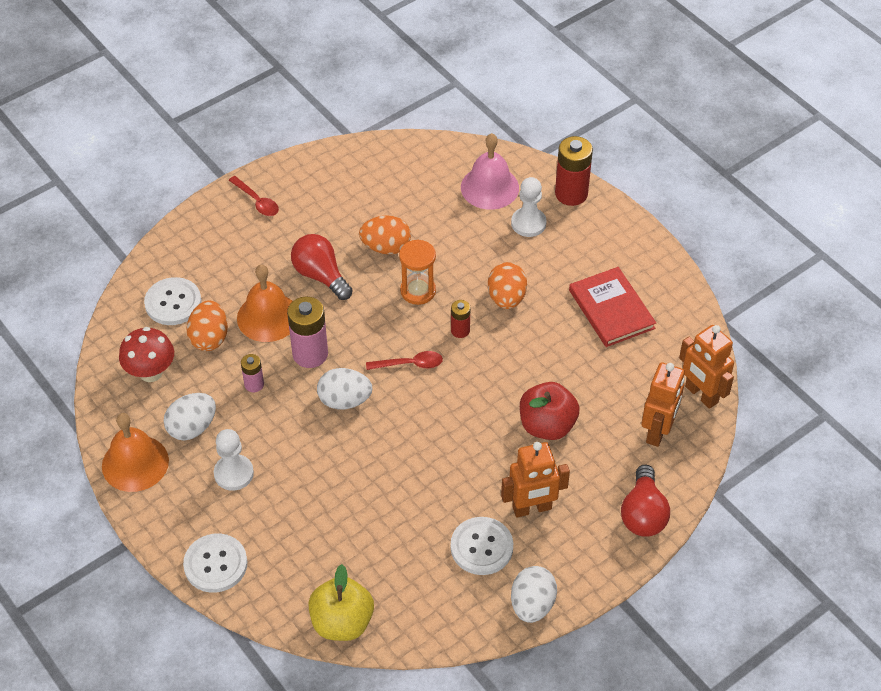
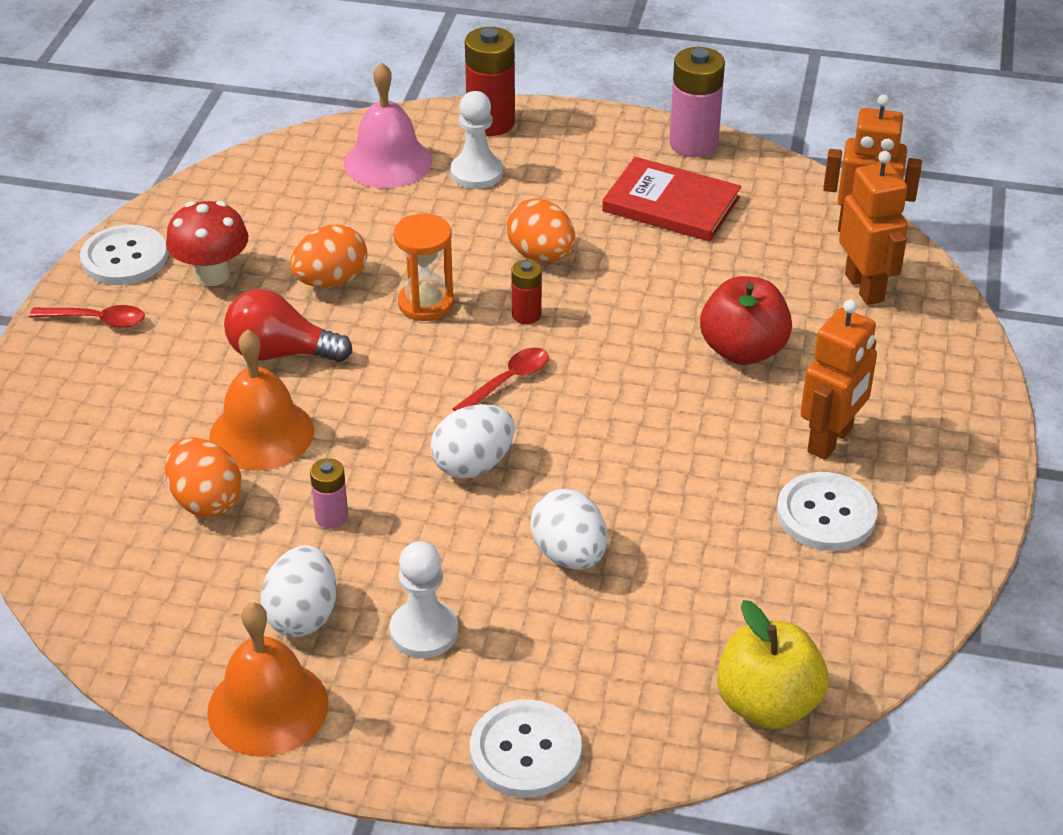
camera: 40 degrees left, 10 degrees down
(151, 372) = (165, 588): red mushroom -> red mushroom (212, 275)
(173, 303) = (105, 491): white button -> white button (124, 258)
(310, 354) = (367, 442): pink battery -> pink battery (693, 144)
(532, 605) = (954, 535): white egg -> white egg (569, 554)
(643, 514) = (950, 372): red light bulb -> none

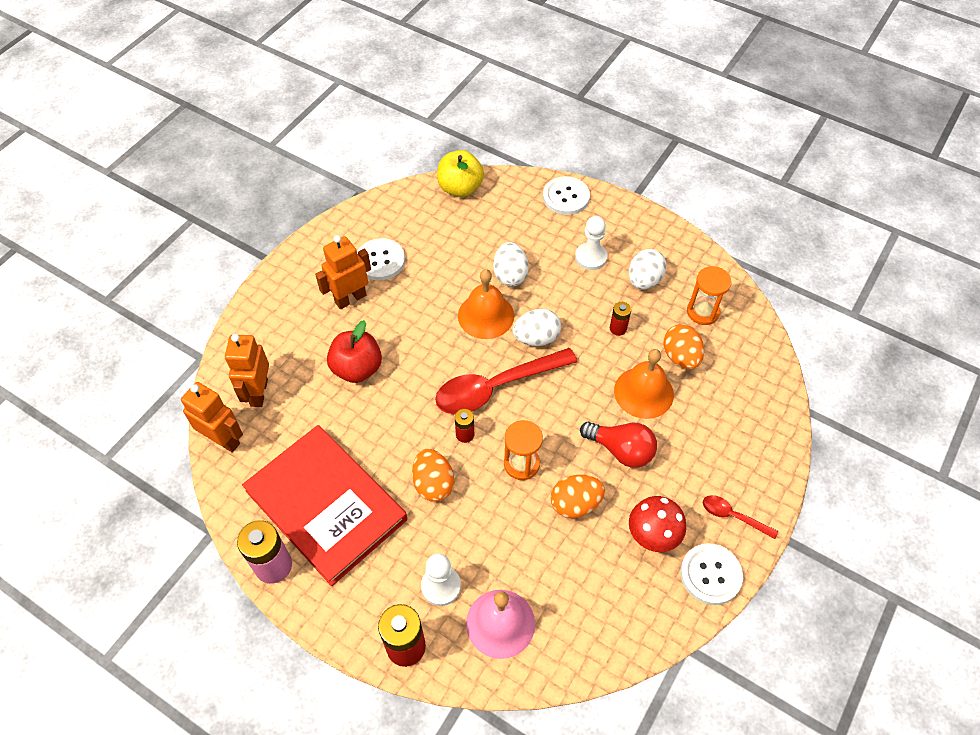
camera: 160 degrees left, 15 degrees up
(174, 587) = (703, 312): none -> orange hourglass
(268, 707) = (668, 243): orange bell -> orange bell (486, 315)
(331, 517) = (618, 328): pink battery -> red battery
(508, 381) = (496, 387): red spoon -> red spoon, size x2.11
(671, 204) = (326, 505): red book -> red book, size x1.68

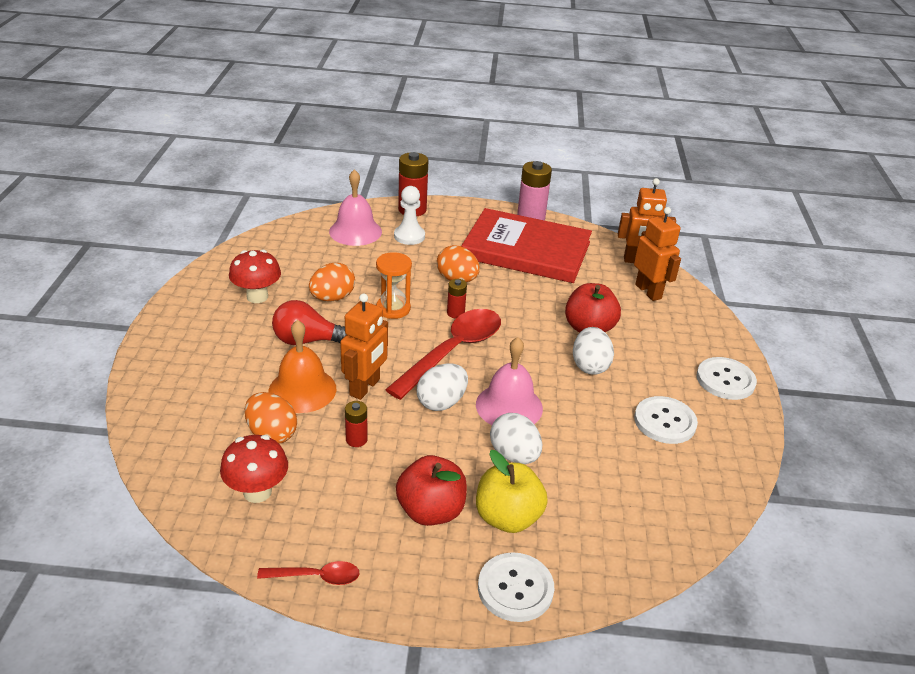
camera: 150 degrees right, 20 degrees down
(350, 298) = (654, 378): orange robot -> orange robot (365, 387)
(460, 188) = (664, 544): yellow apple -> yellow apple (507, 517)
(486, 315) = (509, 406): orange bell -> pink bell
(591, 257) = (431, 511): white pawn -> red apple
(644, 280) = (348, 505): white egg -> white egg (589, 366)
(703, 312) = (257, 492): orange hourglass -> red mushroom
(710, 574) = (200, 288): white button -> white button (725, 380)
(733, 516) = (185, 325): red spoon -> red spoon (316, 577)

